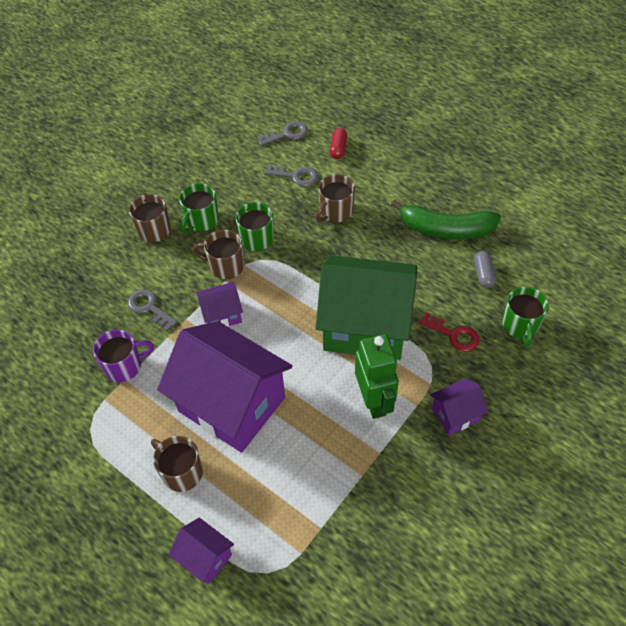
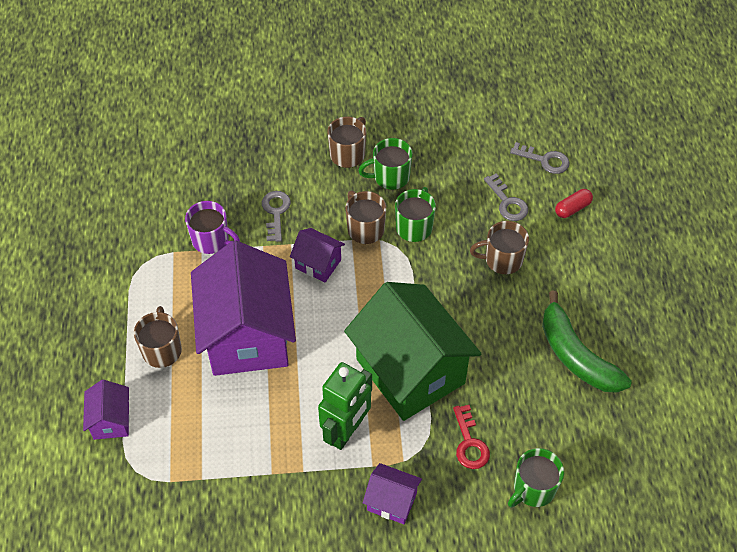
camera: 45 degrees right, 0 degrees up
(483, 274) = (558, 420): grey capsule -> none

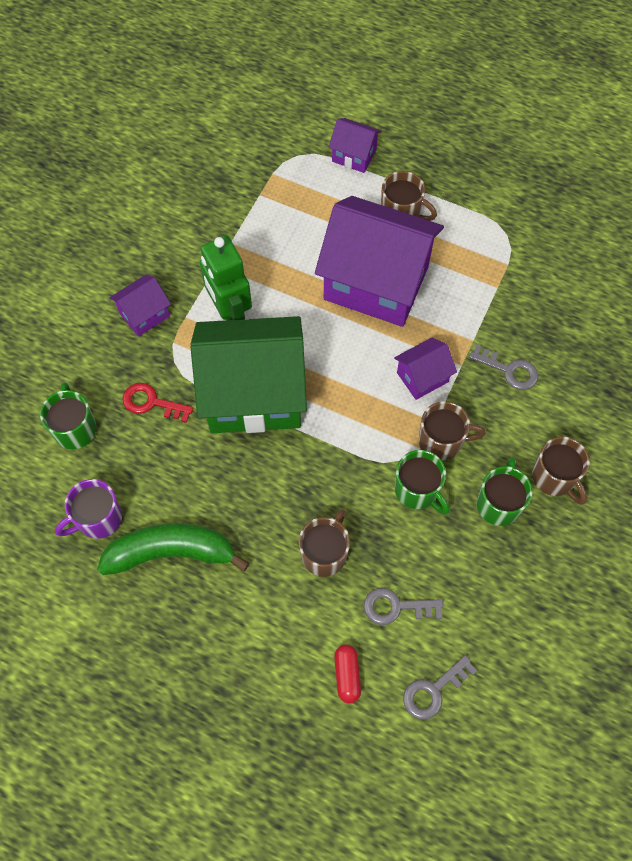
camera: 120 degrees right, 10 degrees up
(211, 240) = (504, 300): purple mug -> purple mug (98, 519)

